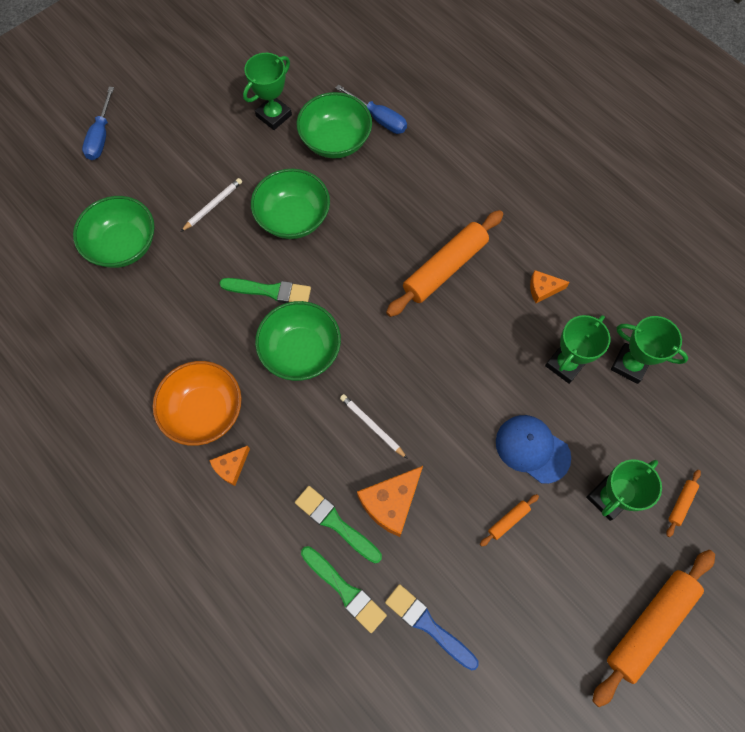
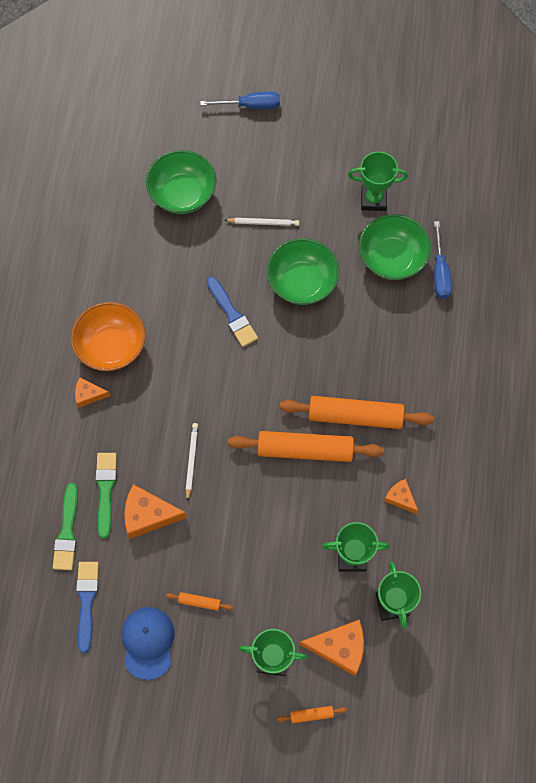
camera: 50 degrees right, 0 degrees up
(101, 136) = (250, 105): blue screwdriver -> blue screwdriver turned 150 degrees counterclockwise
(270, 291) = (232, 314): green brush -> blue brush
(301, 351) = (205, 371): green bowl -> none
(532, 449) = (265, 581): blue cap -> blue cap (148, 642)
(637, 434) = (339, 647): none -> orange cheese
(649, 625) = (203, 750): orange rolling pin -> orange rolling pin (305, 449)

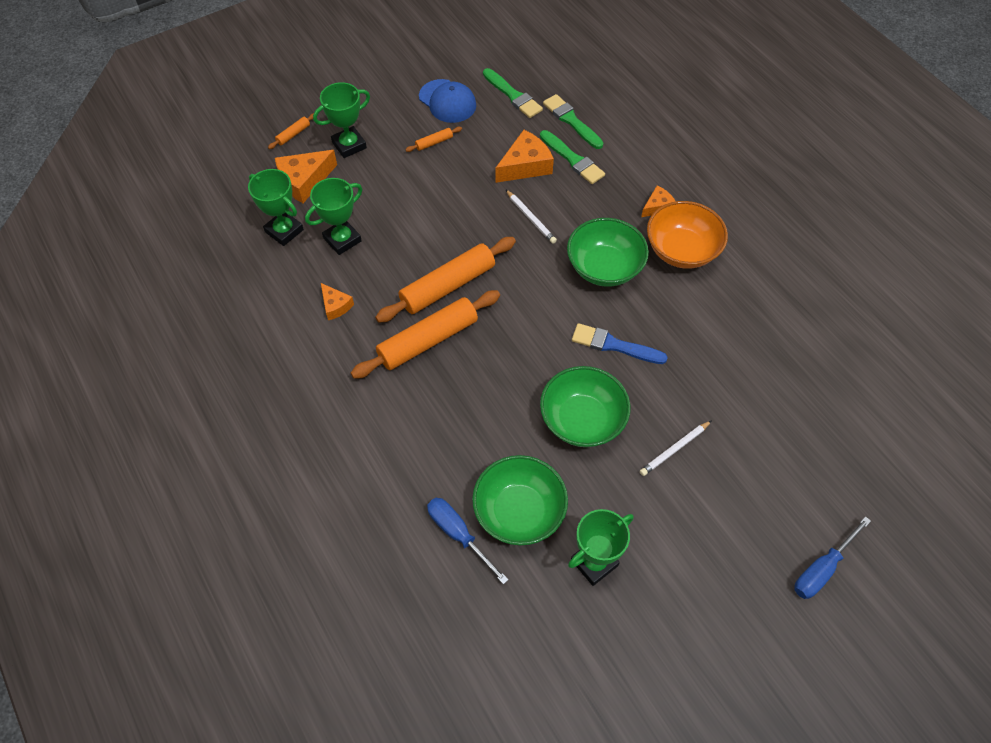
camera: 140 degrees right, 10 degrees down
(87, 601) = (513, 95): blue brush -> green brush
(182, 194) = (775, 418): green bowl -> green bowl (604, 267)
(400, 498) = (335, 306): orange cheese -> orange cheese turned 45 degrees clockwise

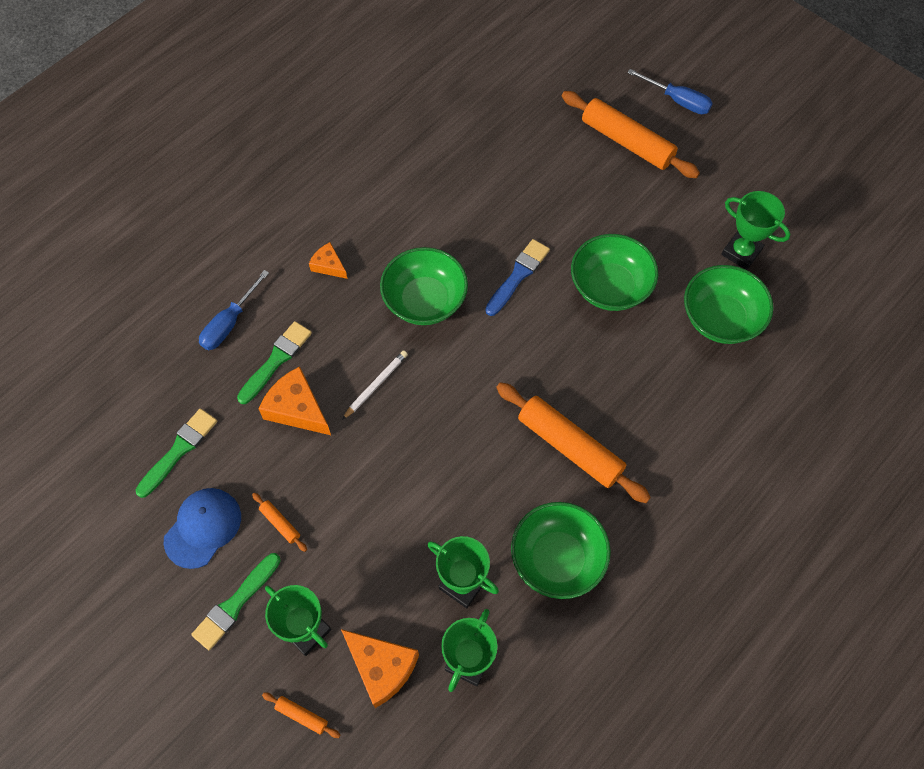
camera: 105 degrees left, 5 degrees up
(335, 306) = (557, 558): orange cheese -> green bowl
(448, 286) = (494, 446): orange rolling pin -> orange rolling pin (627, 142)
(458, 534) = (763, 362): blue screwdriver -> blue screwdriver (229, 323)
(571, 121) = (213, 374): green brush -> green brush (235, 604)
(614, 345) = (518, 275): blue brush -> blue brush turned 150 degrees counterclockwise
(674, 449) = (612, 211): white pencil -> none
(681, 250) = (383, 236): orange bowl -> none

